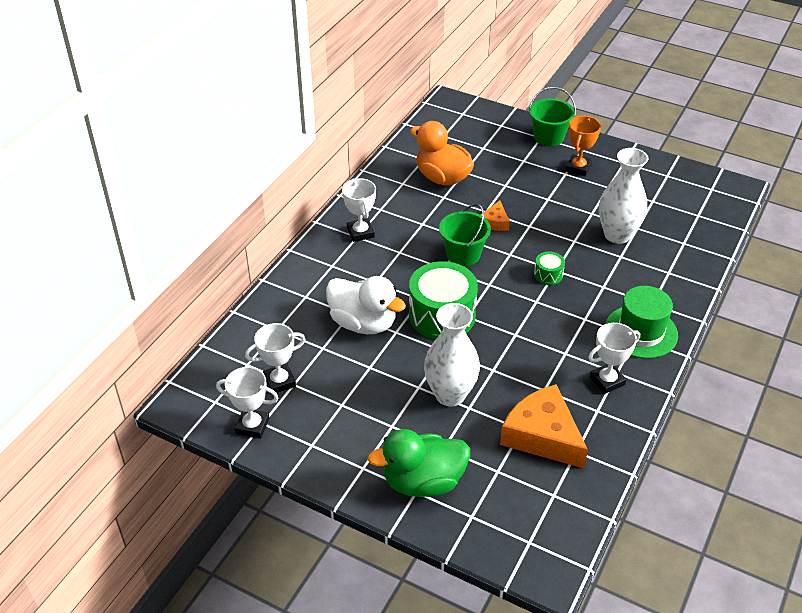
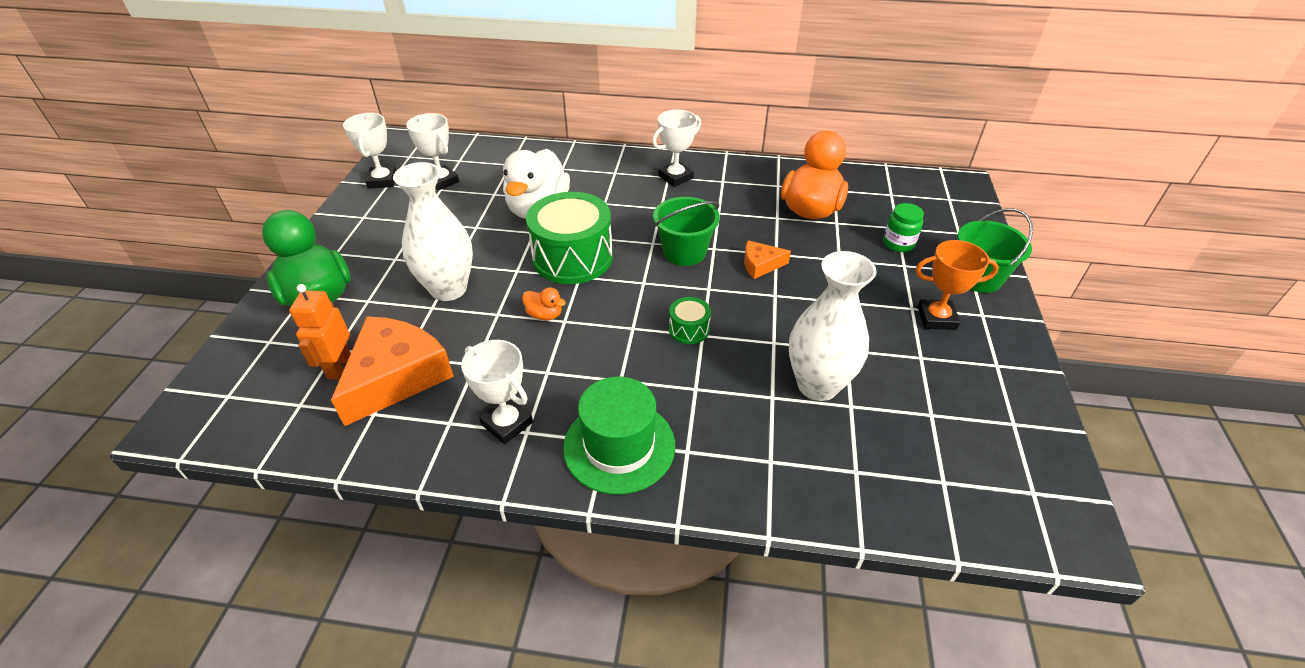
camera: 70 degrees right, 0 degrees up
(500, 154) = (898, 243): none -> green jar
(504, 343) = (544, 315): none -> orange duck
(519, 470) = (339, 367): none -> orange robot

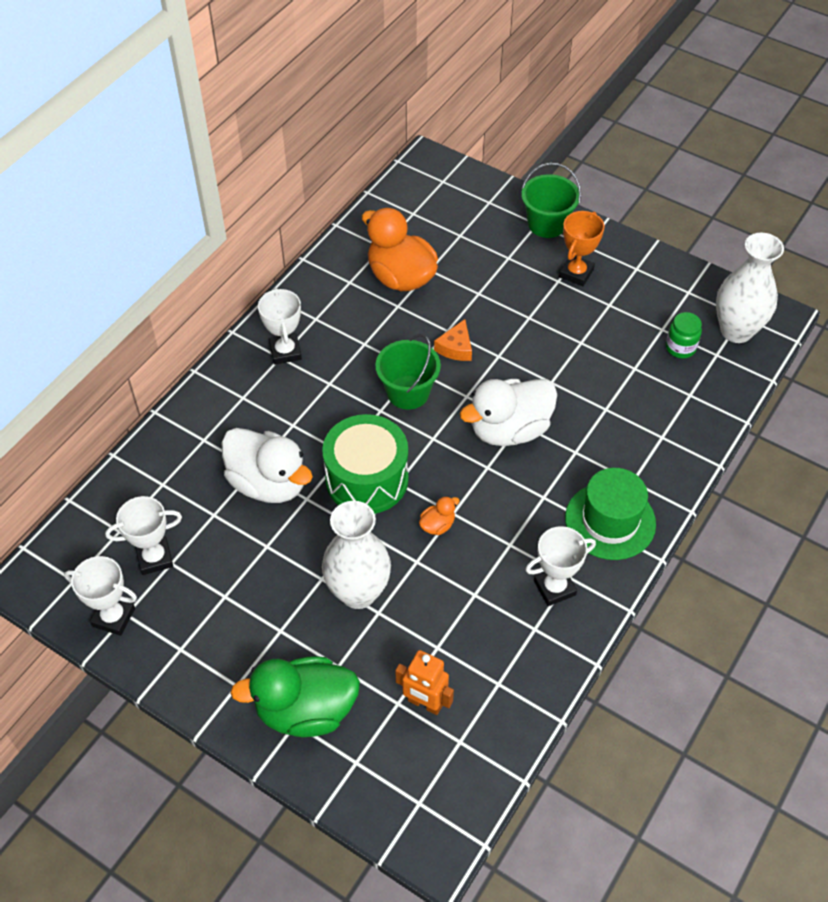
camera: 65 degrees left, 10 degrees up
(396, 377) = (461, 658): orange cheese -> none
(689, 329) = (509, 430): green drum -> white duck
(817, 385) = (607, 377): white vase -> white vase (736, 331)
(898, 243) = (481, 246): green jar -> green jar (680, 347)

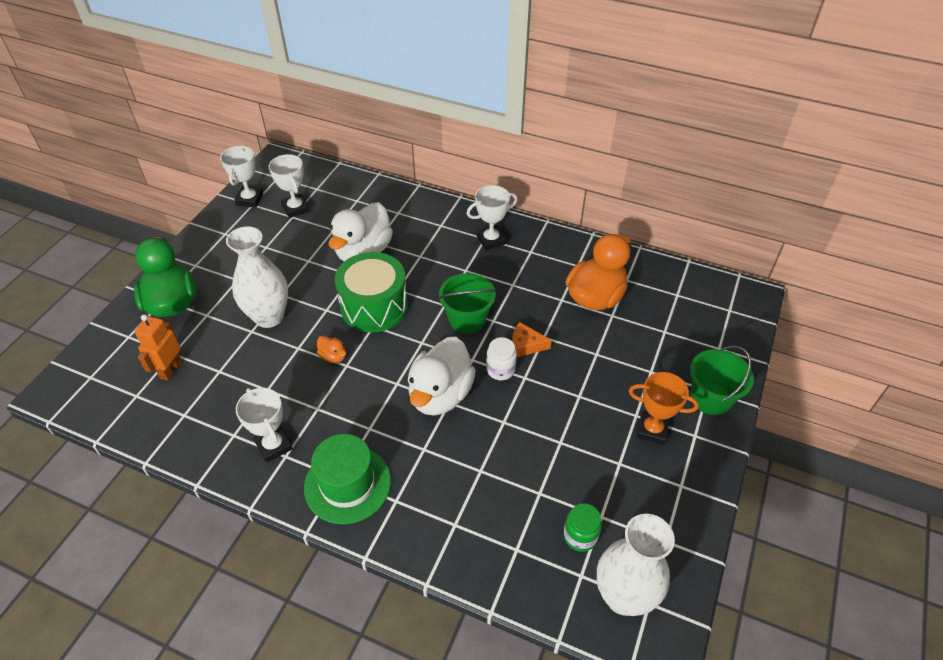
camera: 80 degrees right, 5 degrees down
(485, 374) = (500, 370): none -> white jar
(509, 430) = (440, 394): white duck -> white duck turned 120 degrees counterclockwise

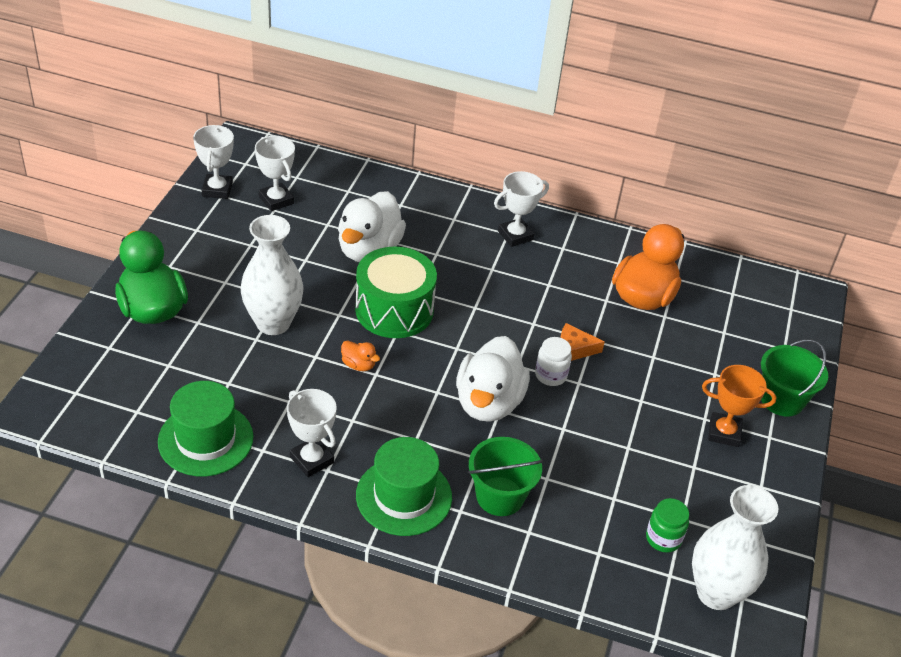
camera: 10 degrees left, 5 degrees down
(170, 369) = (170, 382): orange robot -> none
(187, 423) = (205, 439): none -> green hat
(467, 319) = (504, 322): green bucket -> green bucket (500, 496)

